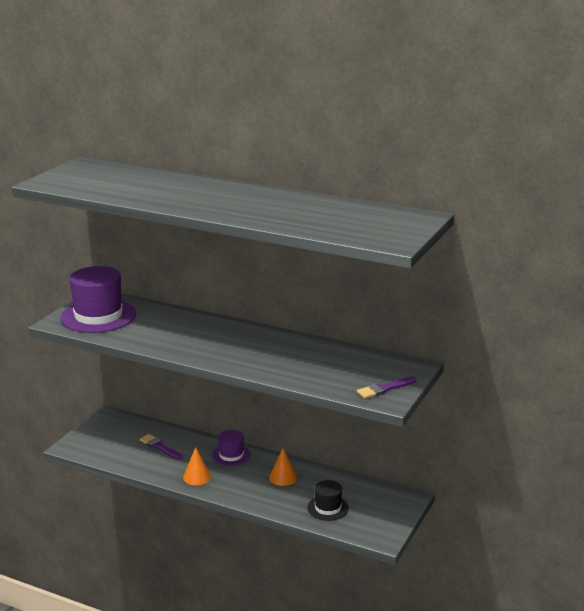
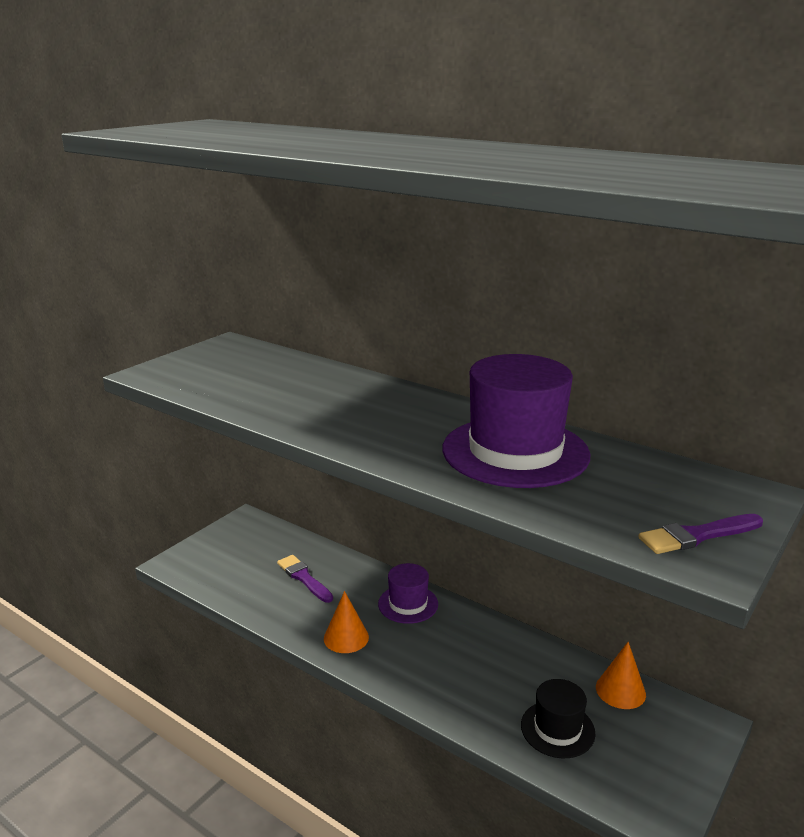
camera: 10 degrees right, 0 degrees up
(98, 316) = (215, 369): purple hat -> purple hat (515, 452)
(283, 477) = (485, 655): orange cone -> orange cone (620, 690)

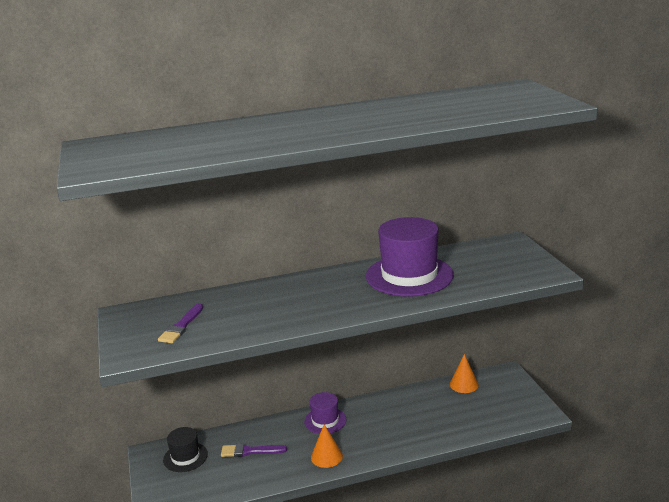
camera: 50 degrees left, 0 degrees up
(557, 729) = (468, 416): black hat -> black hat (185, 457)
(697, 535) = (528, 266): purple brush -> purple brush (181, 326)

